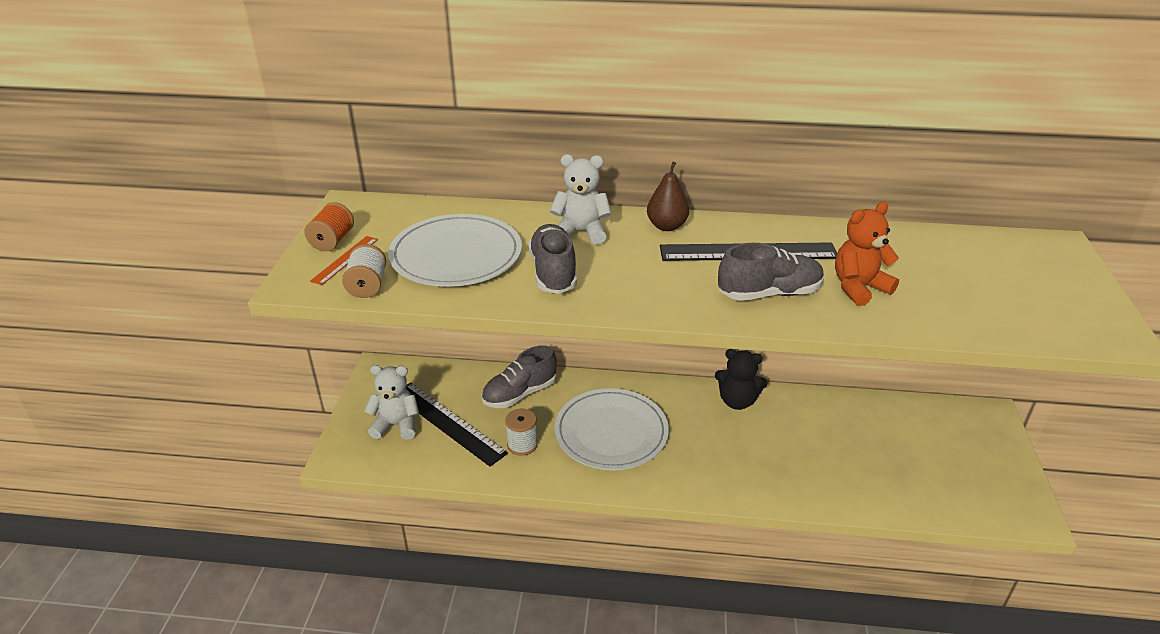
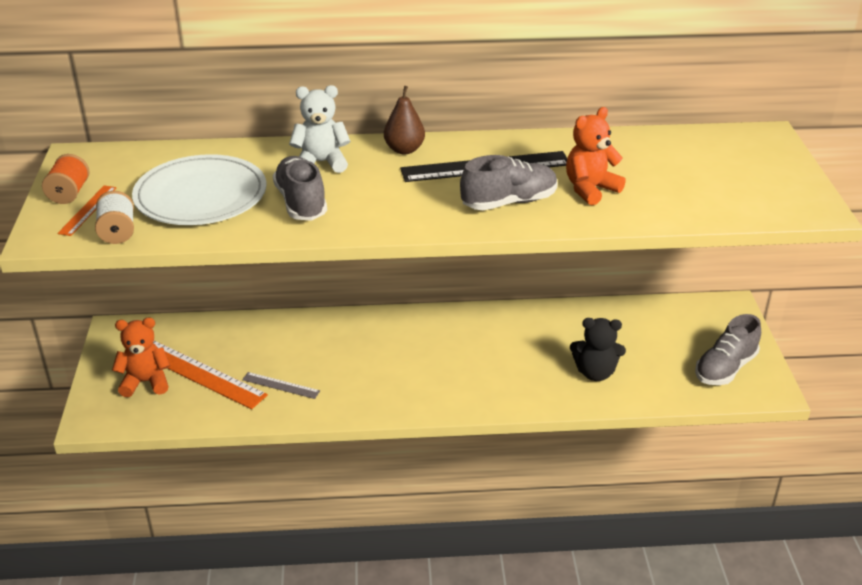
camera: 10 degrees left, 0 degrees up
(396, 425) = (146, 382): white teddy bear -> orange teddy bear
(448, 422) = (200, 373): black ruler -> orange ruler
(519, 394) = (269, 338): grey shoe -> grey shoe (725, 368)
(522, 445) = (280, 385): white spool -> grey ruler
(611, 432) = (369, 363): white plate -> none
(737, 401) = (490, 321): black teddy bear -> black teddy bear (595, 372)

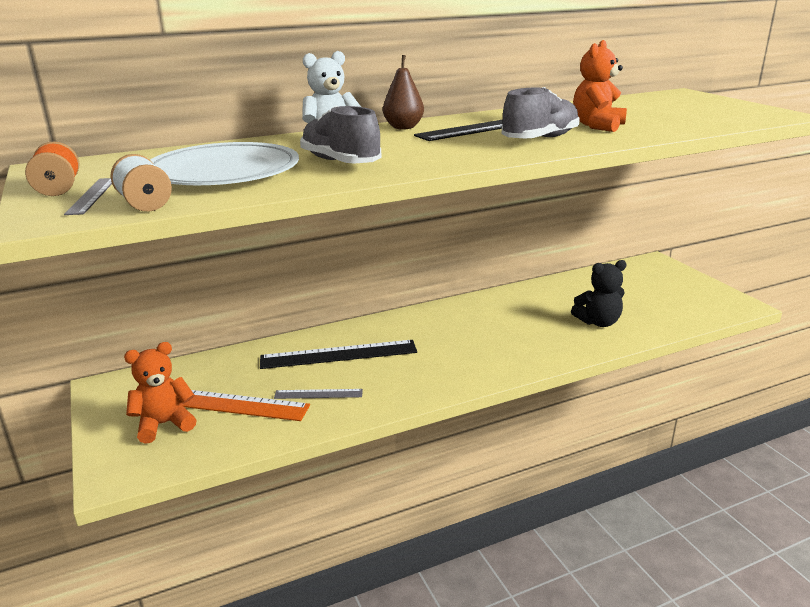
camera: 20 degrees left, 10 degrees down
(88, 210) = (92, 195): orange ruler -> grey ruler
(322, 346) = (338, 354): none -> black ruler
(725, 368) = (693, 299): grey shoe -> none

